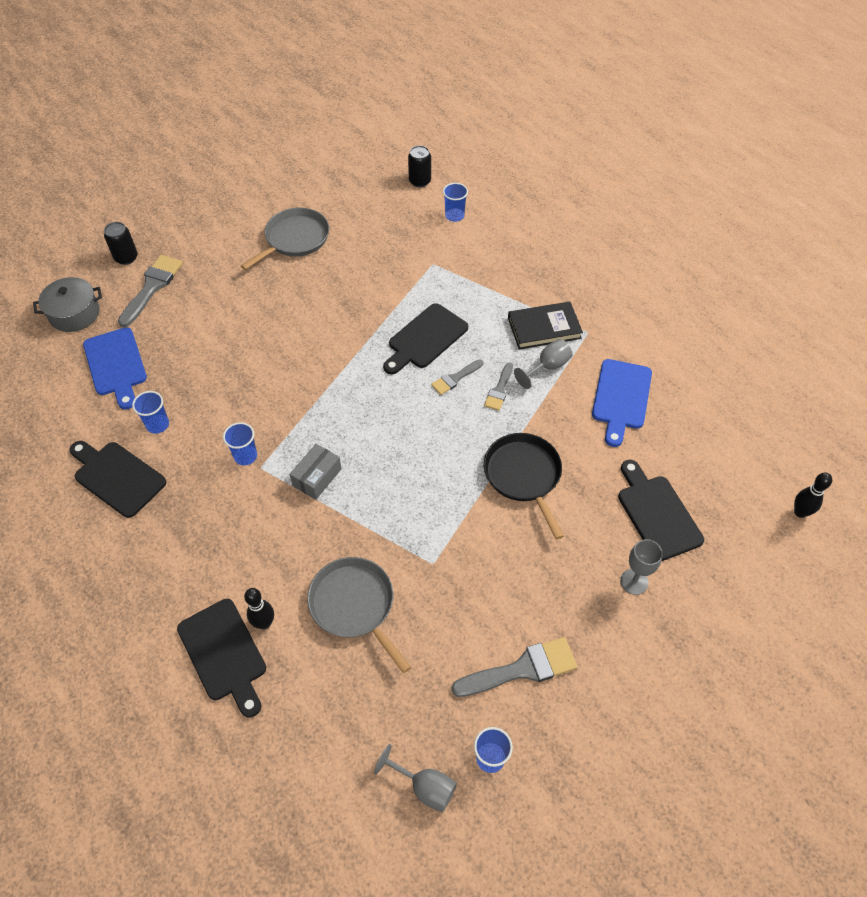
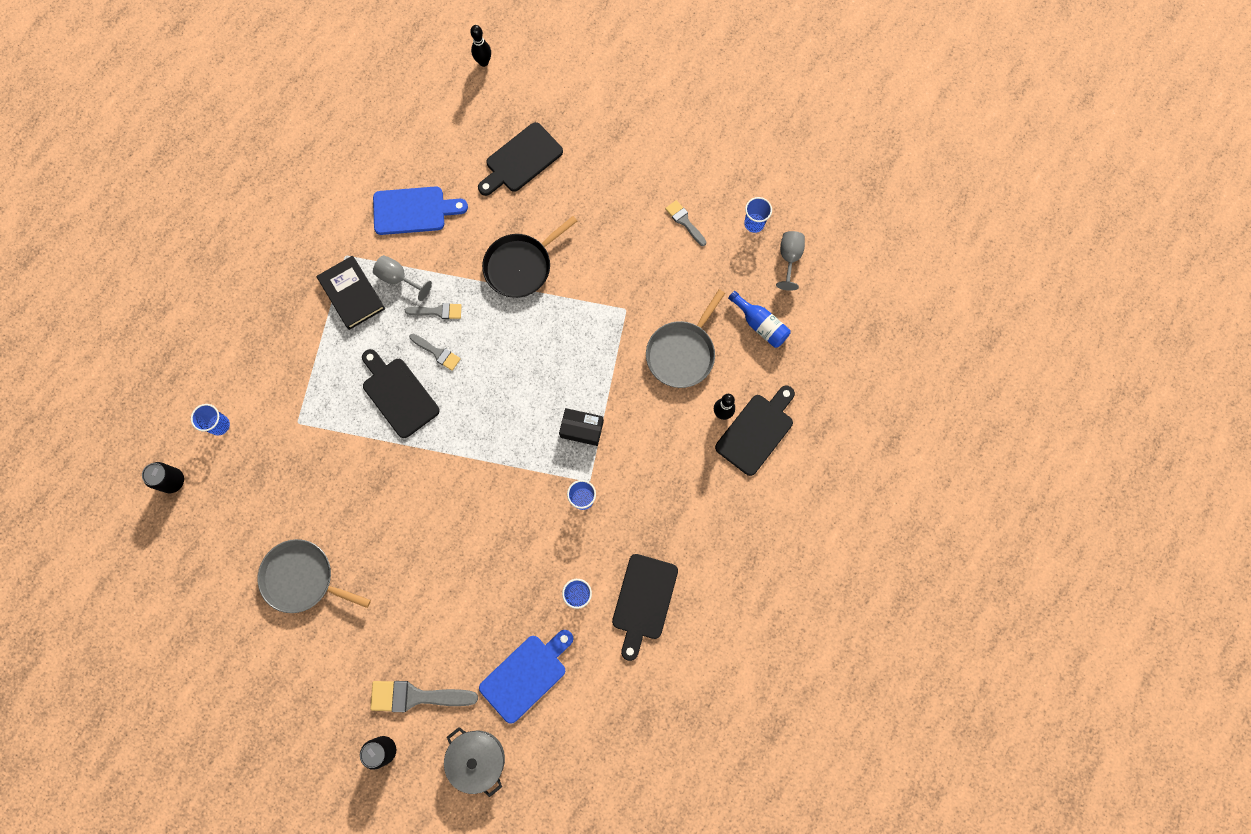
camera: 110 degrees left, 20 degrees up
(317, 477) = (582, 429): grey box -> black box
(350, 710) = (760, 324): none -> blue bottle
(425, 338) = (398, 395): black cutting board -> black cutting board turned 150 degrees counterclockwise
(522, 669) = (684, 221): grey brush -> grey brush, size x0.58
(634, 581) = (587, 164): grey goblet -> none

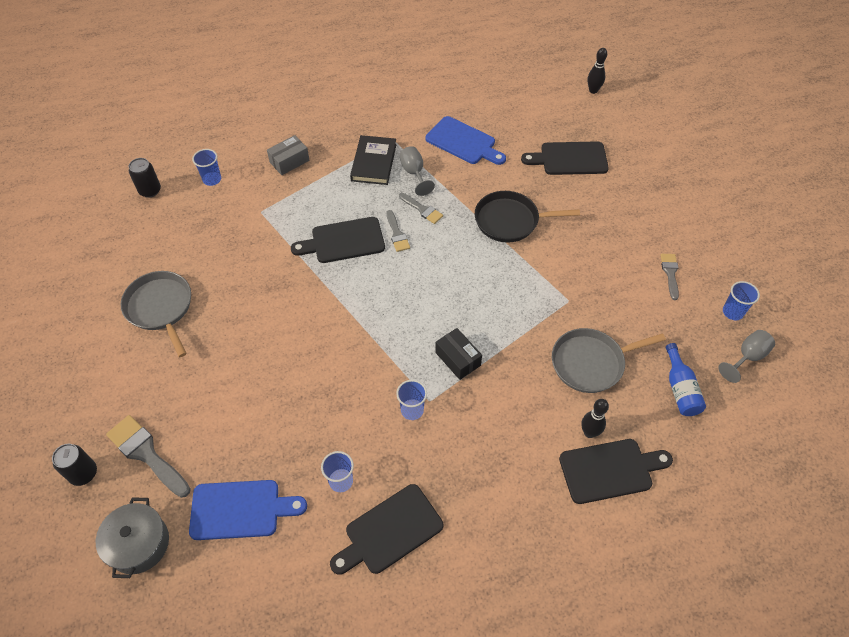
camera: 40 degrees right, 20 degrees down
(273, 351) = (289, 161): none -> grey box
(398, 395) = (344, 241): black cutting board -> black cutting board turned 105 degrees counterclockwise

